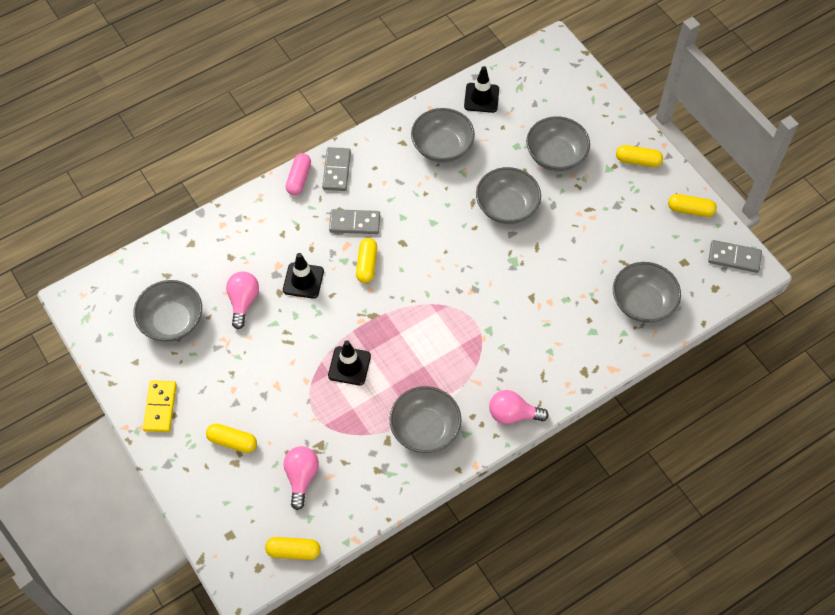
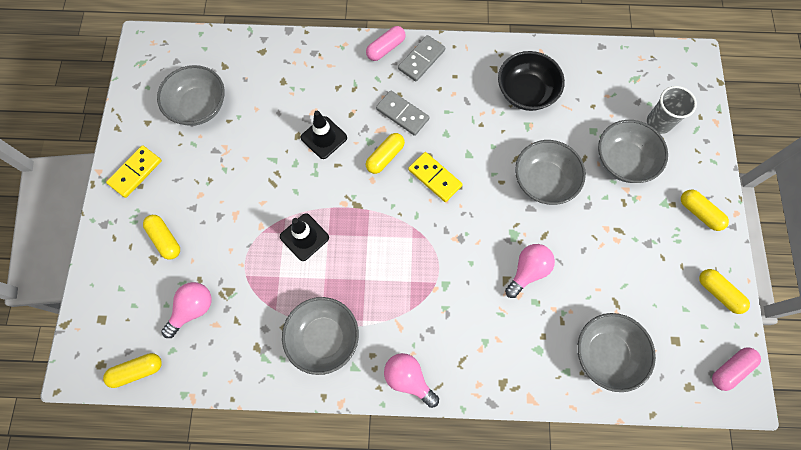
camera: 35 degrees right, 10 degrees up
(243, 302) = (264, 125): pink light bulb -> pink light bulb (528, 271)
(293, 551) = (137, 371): yellow capsule -> yellow capsule turned 60 degrees counterclockwise
(419, 256) = (434, 178): none -> yellow domino
(442, 147) = (526, 92): grey bowl -> black bowl
(481, 98) = (593, 69): black traffic cone -> none
(561, 111) = (659, 122): none -> grey cup
(734, 258) = (730, 369): grey domino -> pink capsule

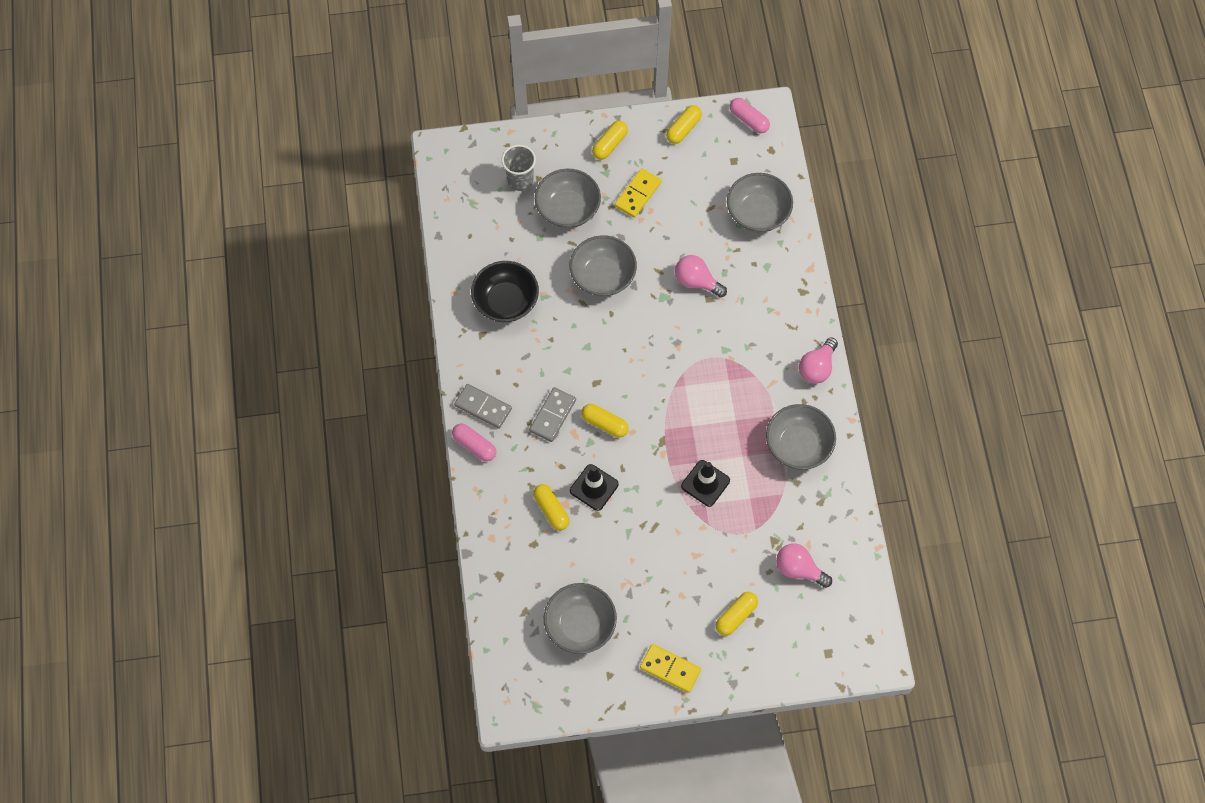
camera: 100 degrees left, 5 degrees down
(137, 371) = (867, 604): yellow capsule -> yellow capsule (551, 510)
(434, 178) = (619, 374): yellow domino -> yellow domino (638, 194)

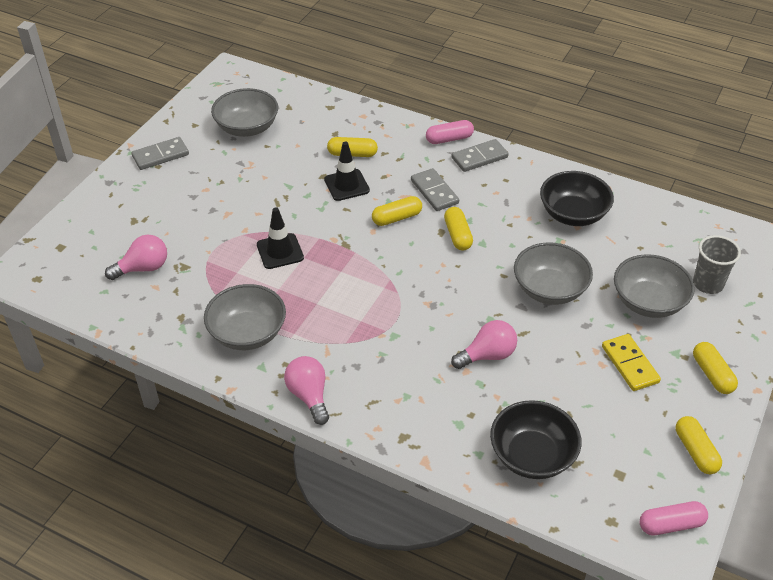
camera: 125 degrees right, 20 degrees down
(670, 669) = (160, 155): yellow domino -> grey domino
(736, 616) = (153, 210): yellow capsule -> yellow capsule (458, 235)
(758, 213) = (532, 455): grey bowl -> black bowl

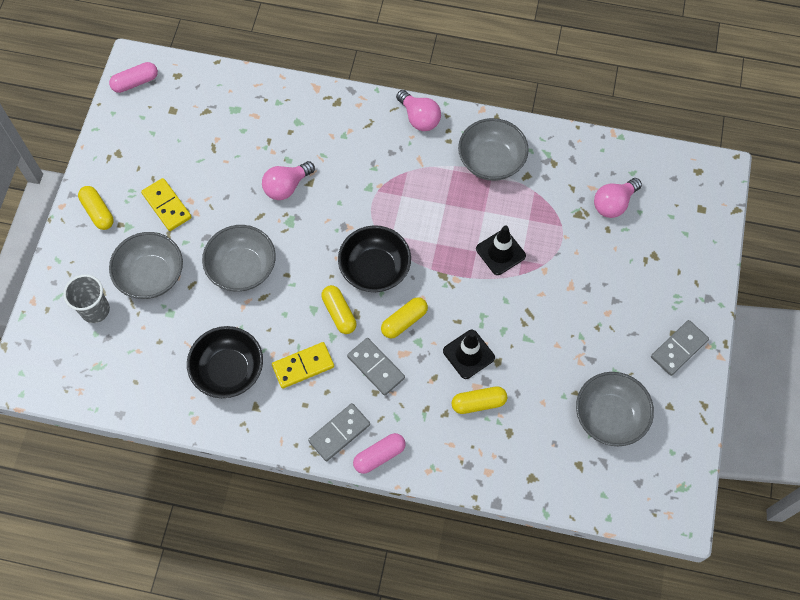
camera: 165 degrees right, 20 degrees up
(502, 204) = (303, 366): none -> yellow domino
(532, 455) = (238, 110): black bowl -> black bowl (375, 269)
(695, 451) = (115, 141): yellow capsule -> none

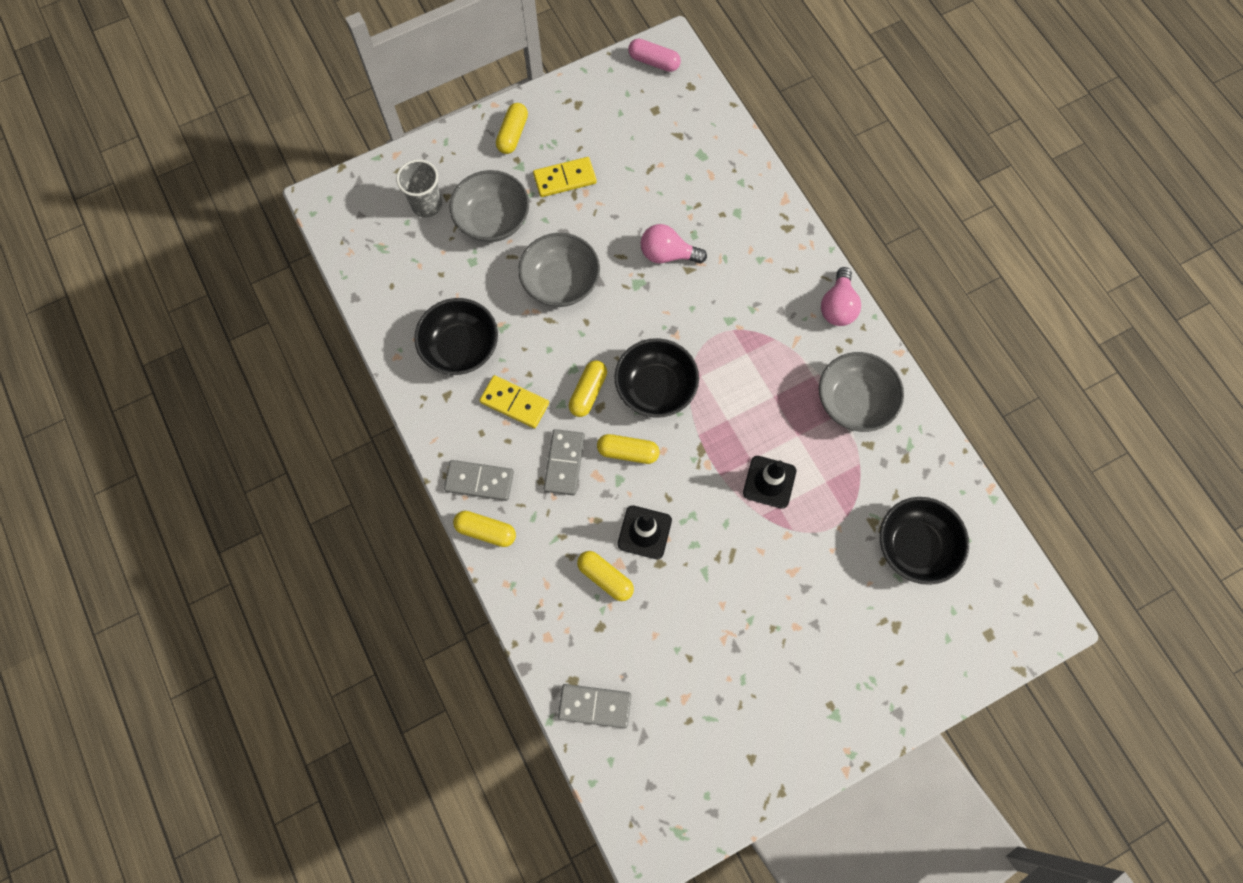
camera: 50 degrees right, 5 degrees up
(167, 206) = (565, 179): yellow domino -> yellow domino turned 60 degrees clockwise
(379, 456) = (486, 531): pink capsule -> yellow capsule
(609, 416) = (693, 708): grey bowl -> none
(613, 204) = (915, 546): pink light bulb -> black bowl
(679, 349) = (819, 723): grey domino -> grey domino (594, 706)

